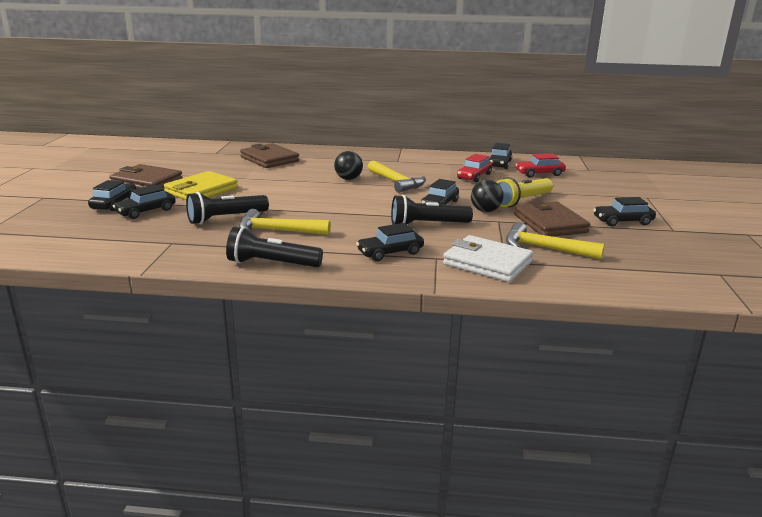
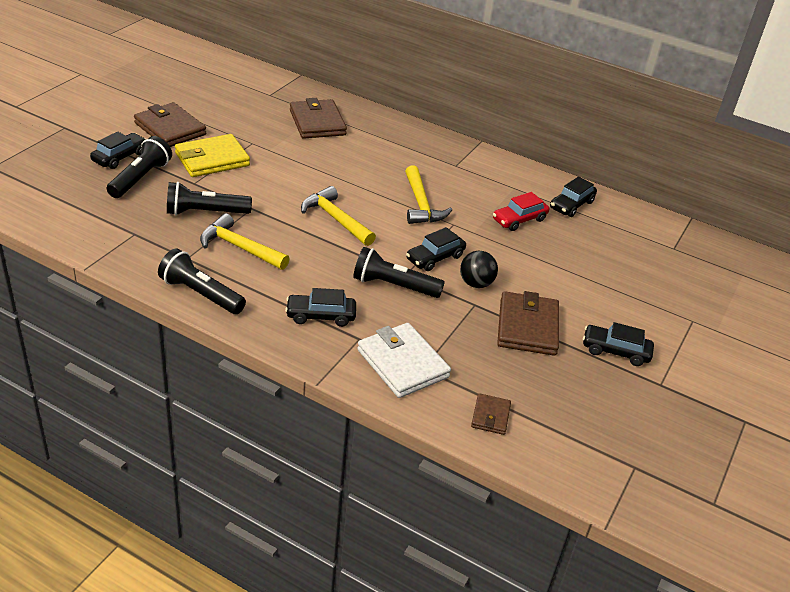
camera: 20 degrees right, 15 degrees up
(146, 211) = (140, 178): black car -> black flashlight
(348, 179) = (374, 183): black ball -> none
(522, 201) = (533, 280): yellow flashlight -> none
(539, 174) = (603, 238): red car -> none
(544, 248) = (483, 363): yellow hammer -> yellow hammer (336, 219)
(589, 274) = (490, 416): none -> brown wallet

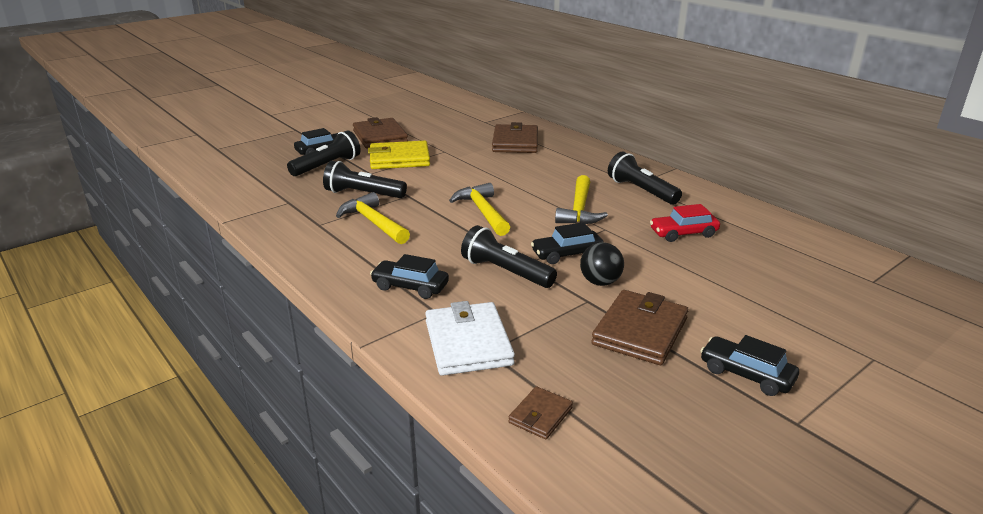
camera: 25 degrees right, 10 degrees down
(200, 294) = (308, 253): black flashlight -> black flashlight (641, 191)
(571, 205) = (753, 228): black car -> none

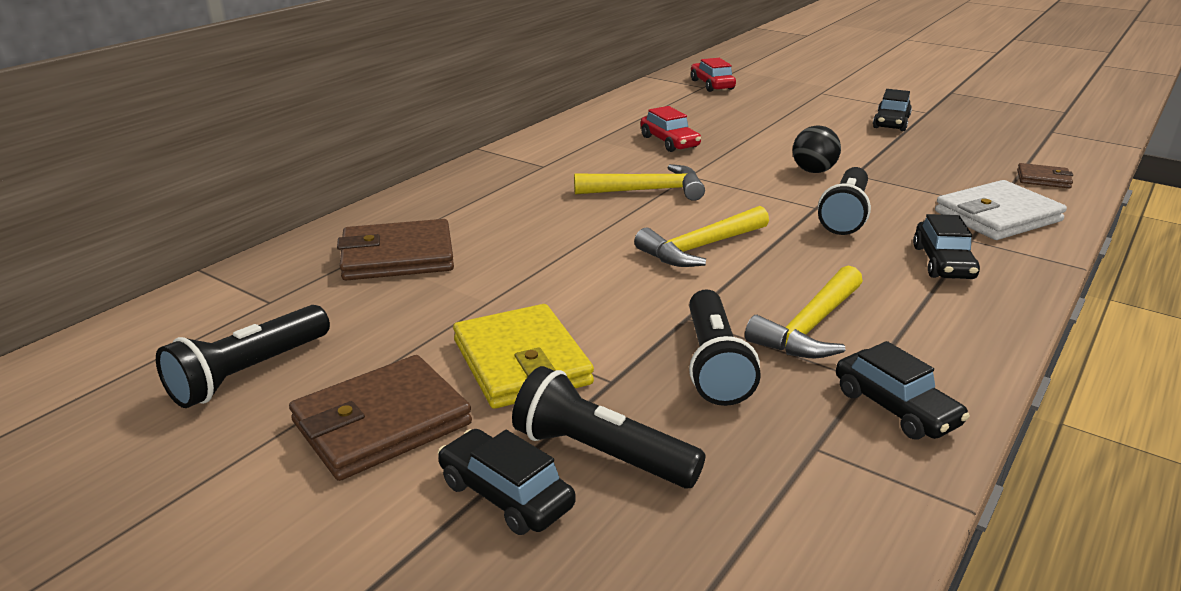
camera: 105 degrees left, 0 degrees up
(567, 254) = (770, 189): black car -> black car (895, 408)
(640, 331) = (879, 153): brown wallet -> none
(641, 191) = (565, 162): black flashlight -> black flashlight (249, 373)
(883, 288) = (712, 85): none -> red car

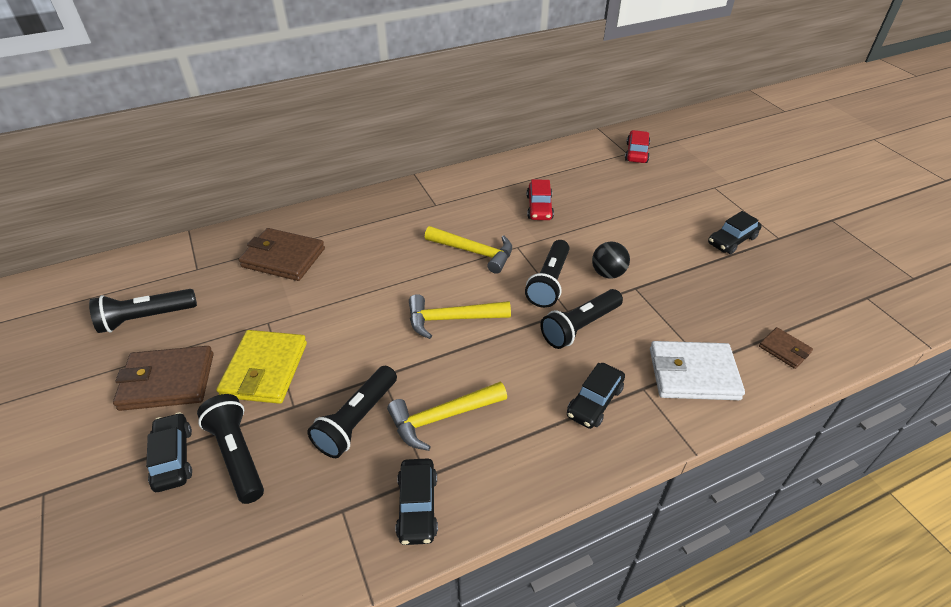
camera: 30 degrees right, 15 degrees up
(764, 192) = (549, 282): none -> black flashlight

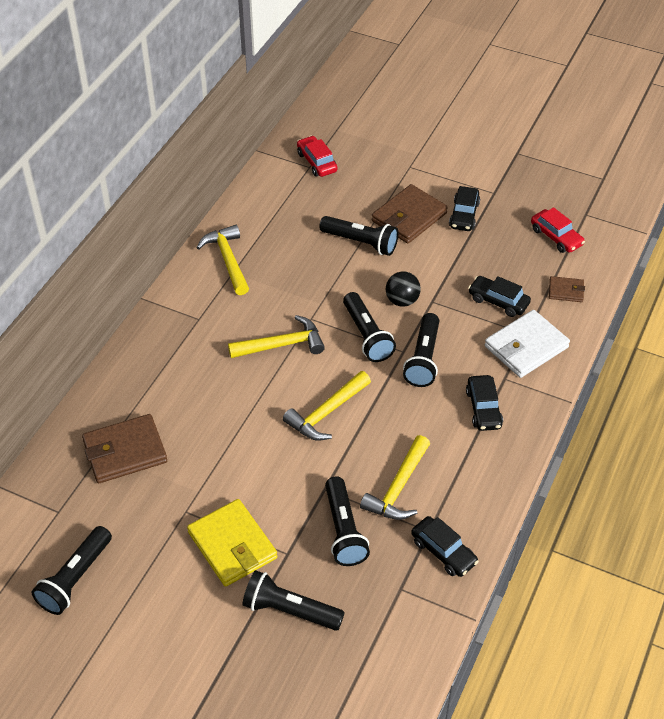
camera: 40 degrees left, 5 degrees up
(167, 381) = (167, 606): brown wallet -> brown wallet (409, 217)
(173, 458) = (247, 646): black car -> black car (498, 301)
(499, 180) = (228, 260): none -> yellow hammer
(539, 207) = (290, 269): red car -> red car (556, 237)
(616, 217) = (361, 242): none -> black flashlight

